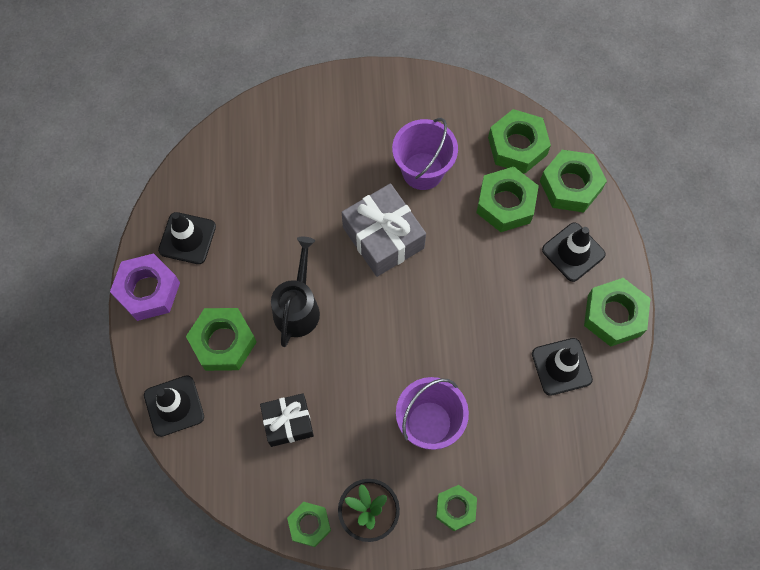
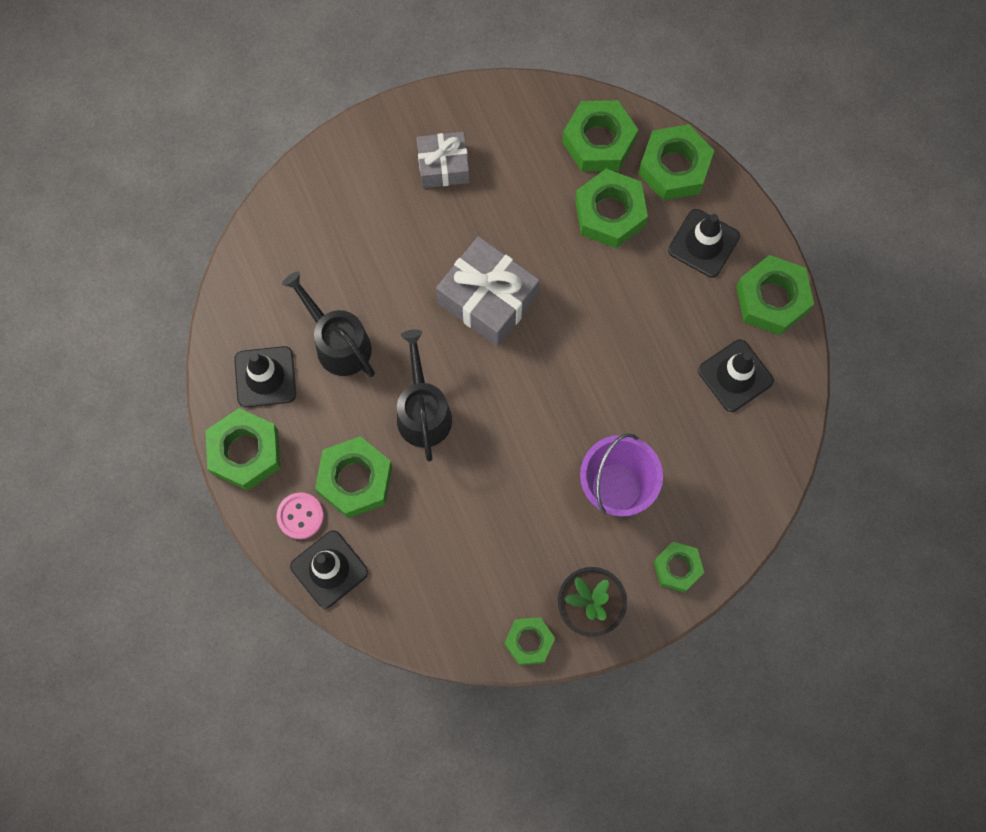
camera: 20 degrees left, 5 degrees up
(148, 291) = (245, 452): purple nut -> green nut
(169, 355) = (300, 516): none -> pink button
(253, 232) = (338, 343): none -> black watering can
(288, 422) = (463, 542): black gift -> none
(388, 125) = (443, 166): none -> grey gift
(422, 171) = (503, 207): purple bucket -> none

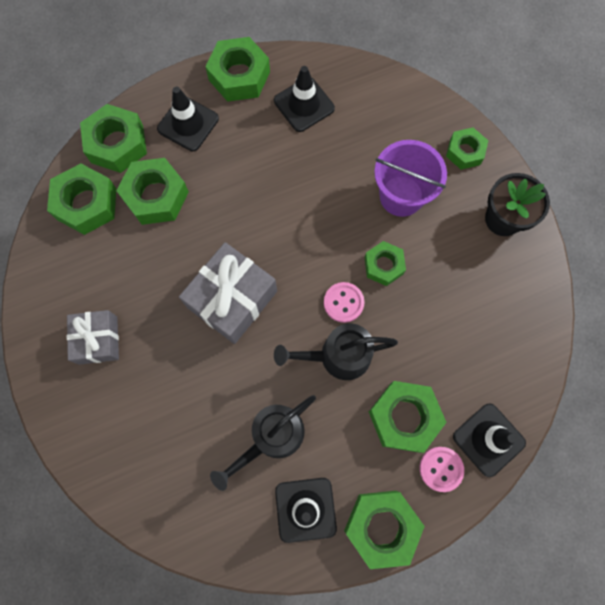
camera: 90 degrees left, 0 degrees up
(484, 418) = (343, 302): none -> pink button
(529, 642) = (536, 265): green nut -> green nut (383, 265)

